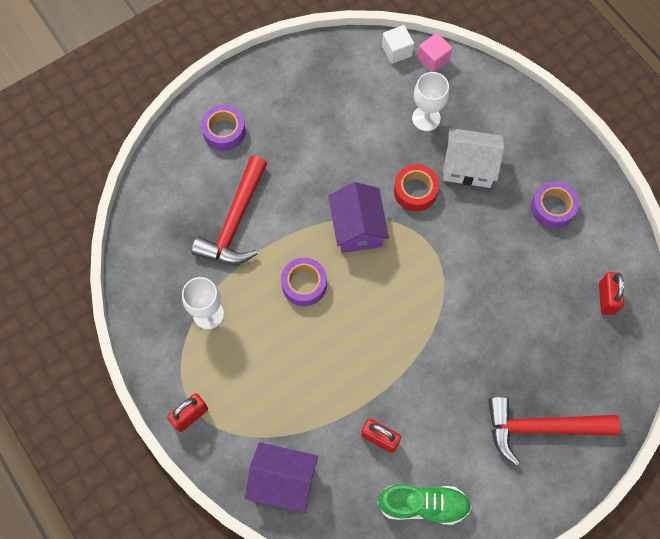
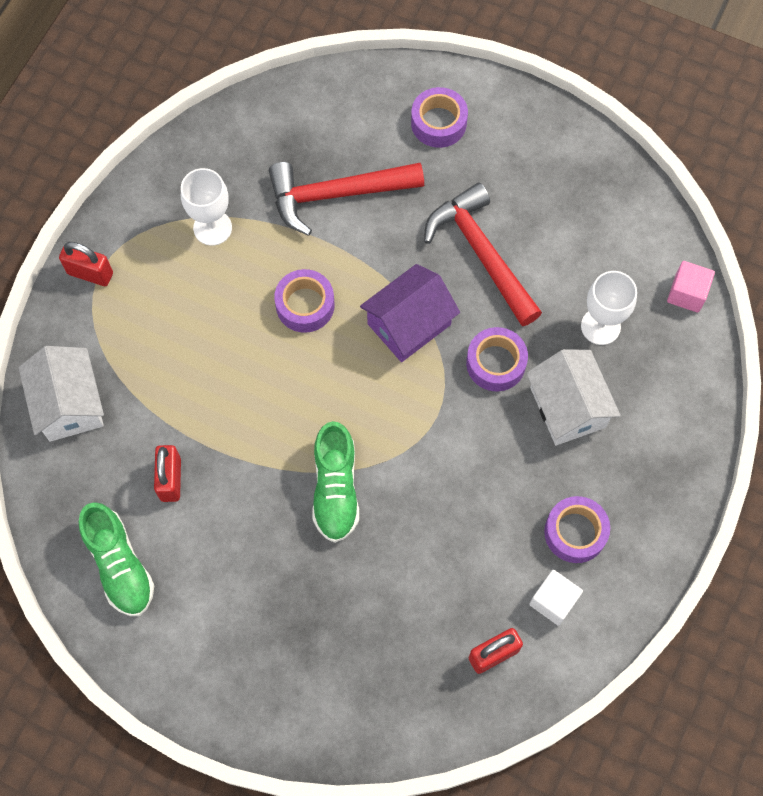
camera: 60 degrees right, 0 degrees up
(283, 480) = (69, 404): purple house -> white house
(396, 51) = (669, 247): white cube -> white cube (553, 601)
(415, 191) = (495, 363): red tape -> purple tape
(446, 334) = (335, 489): none -> green shoe
(541, 428) = (282, 654): red hammer -> red hammer (482, 254)

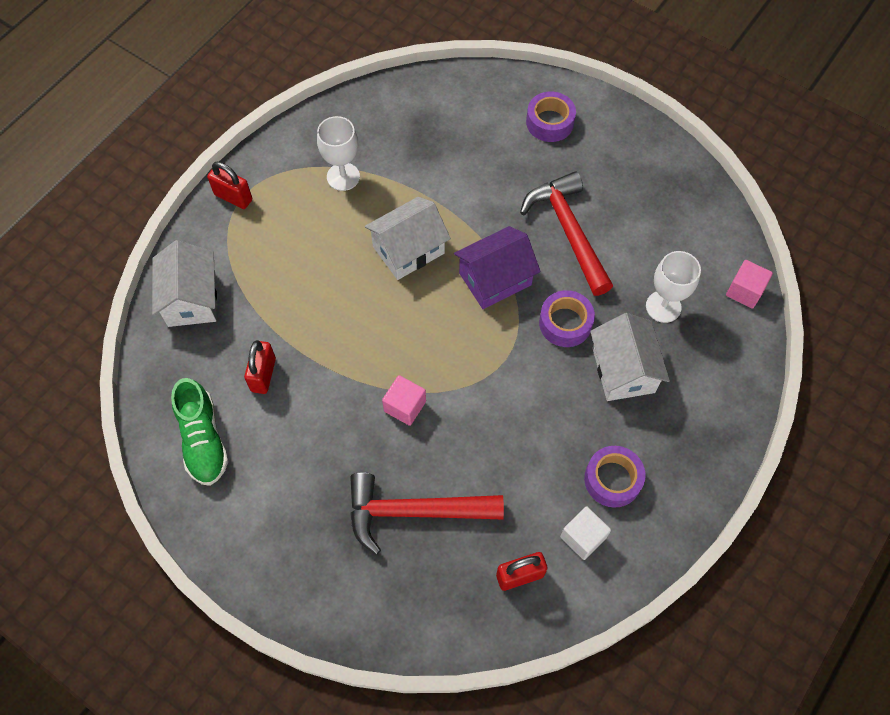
camera: 10 degrees right, 5 degrees down
(305, 305) = (408, 250): purple tape -> white house
(335, 489) = (405, 406): green shoe -> pink cube
(337, 194) = (453, 166): red hammer -> red hammer (414, 512)

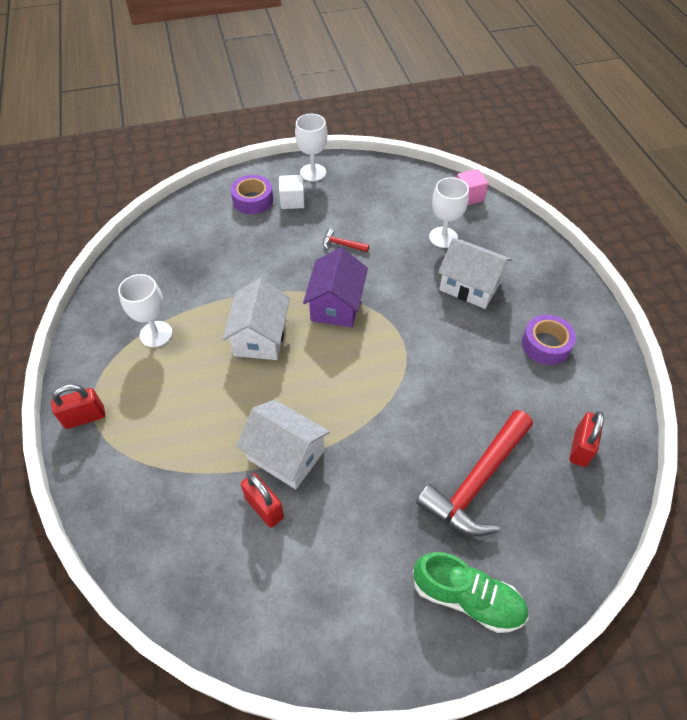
camera: 50 degrees left, 10 degrees down
(192, 299) = (139, 514): white house -> white house (286, 455)
(203, 440) = (279, 600): green shoe -> green shoe (467, 598)
(405, 406) = (384, 427): pink cube -> none
(565, 323) = (407, 291): purple tape -> none
(568, 231) = (342, 244): red hammer -> red hammer, size x0.41
(583, 537) = (577, 390): white cube -> white cube (292, 201)
(634, 139) = (313, 172): none -> white goblet

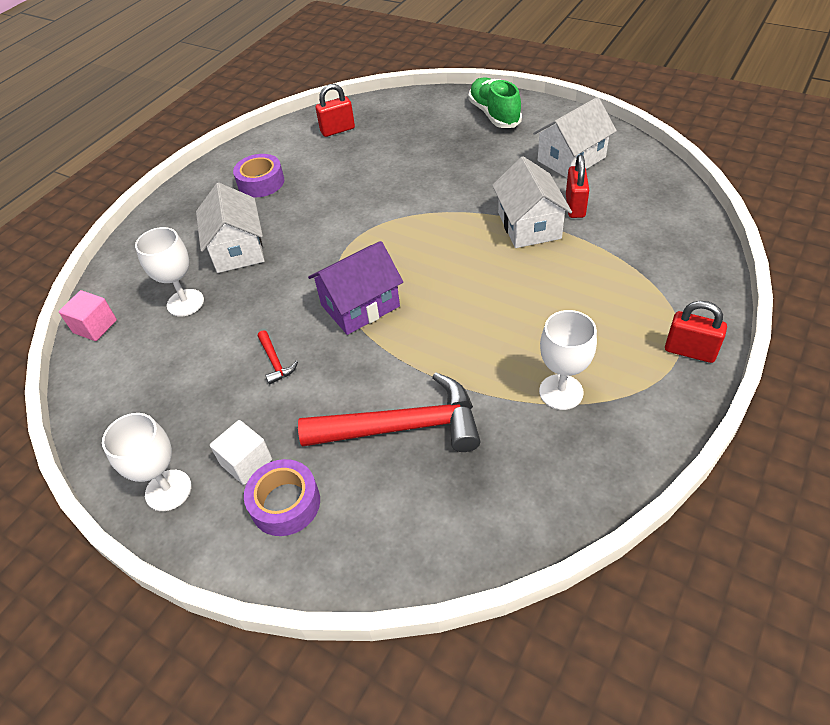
camera: 130 degrees left, 5 degrees down
(260, 337) = (459, 321): white house -> white house (571, 159)
(477, 481) = (419, 148): red hammer -> red hammer (402, 427)

